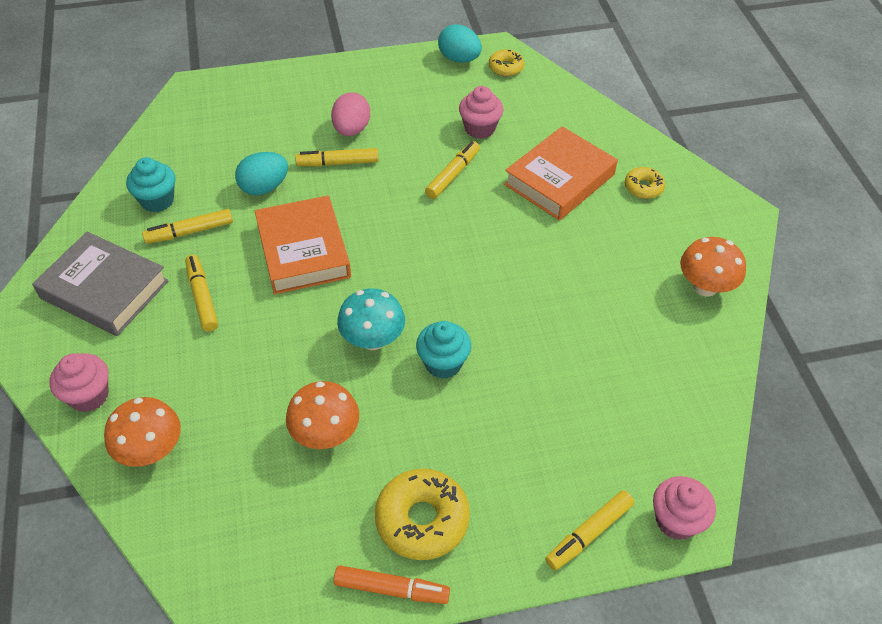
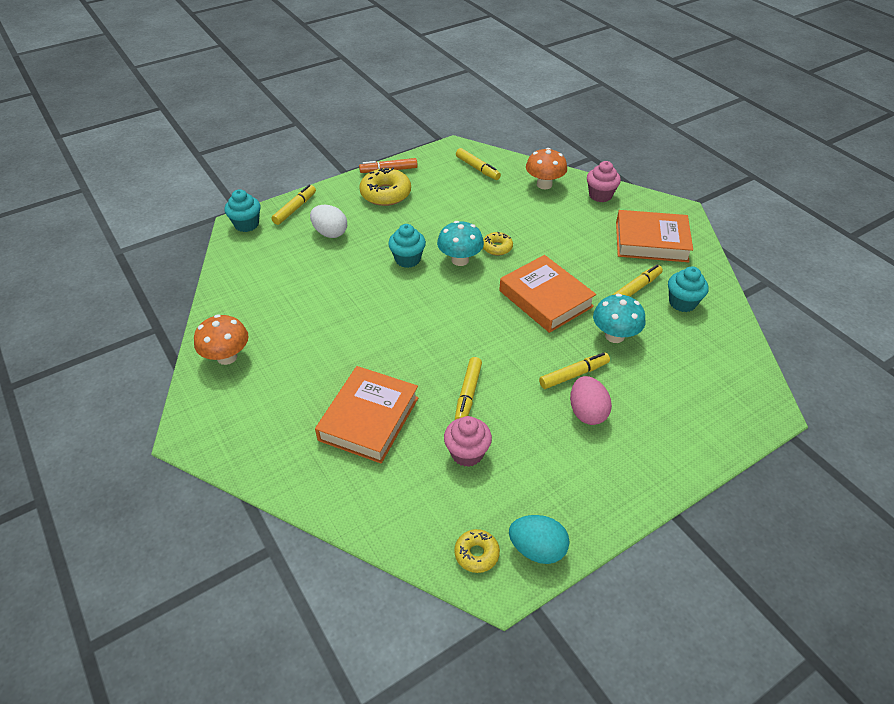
camera: 160 degrees right, 5 degrees down
(104, 289) = (651, 241): grey book -> orange book
(202, 297) = (587, 253): yellow marker -> yellow marker (477, 168)
(264, 187) = (614, 336): turquoise egg -> turquoise mushroom
(325, 434) = (457, 212): orange mushroom -> none
(541, 453) = (330, 233): none -> white egg
(643, 187) = (287, 434): yellow donut -> yellow donut (497, 247)
(676, 520) = (246, 224): pink cupcake -> turquoise cupcake

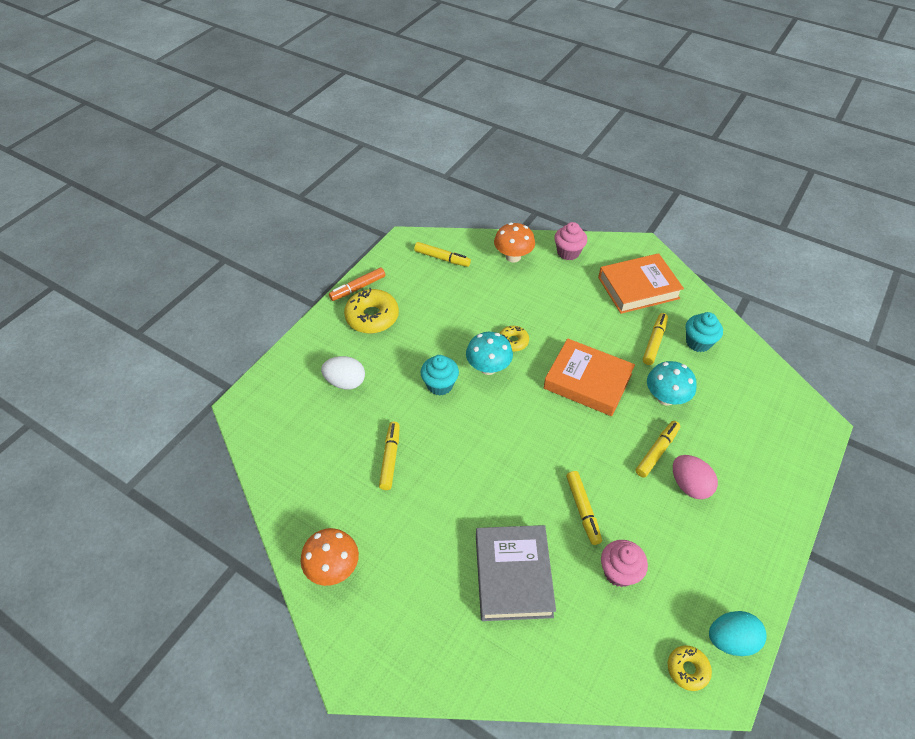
camera: 25 degrees left, 5 degrees up
(246, 224) = (251, 403): turquoise cupcake -> none
(295, 209) = (291, 366): yellow marker -> yellow marker (390, 458)
(369, 419) = (513, 575): orange book -> grey book

